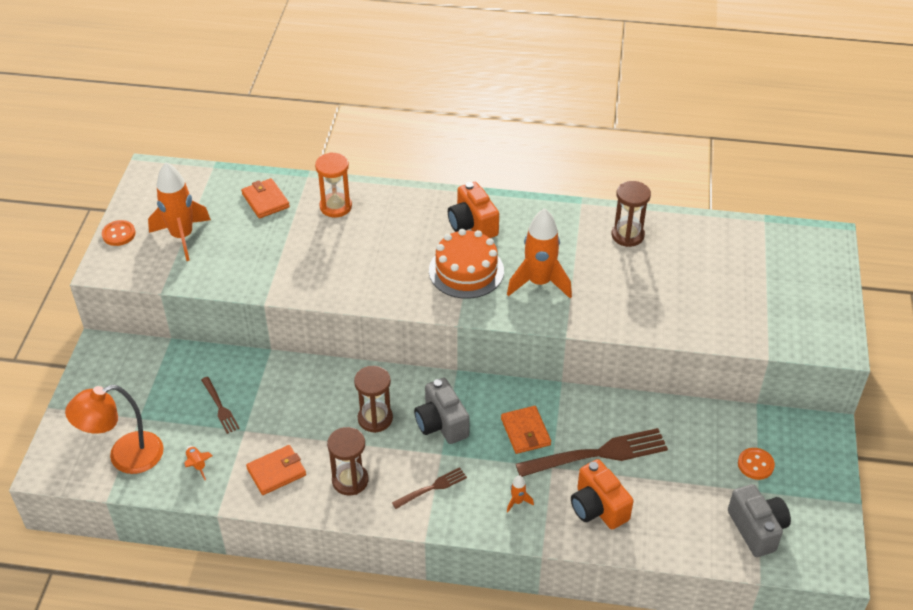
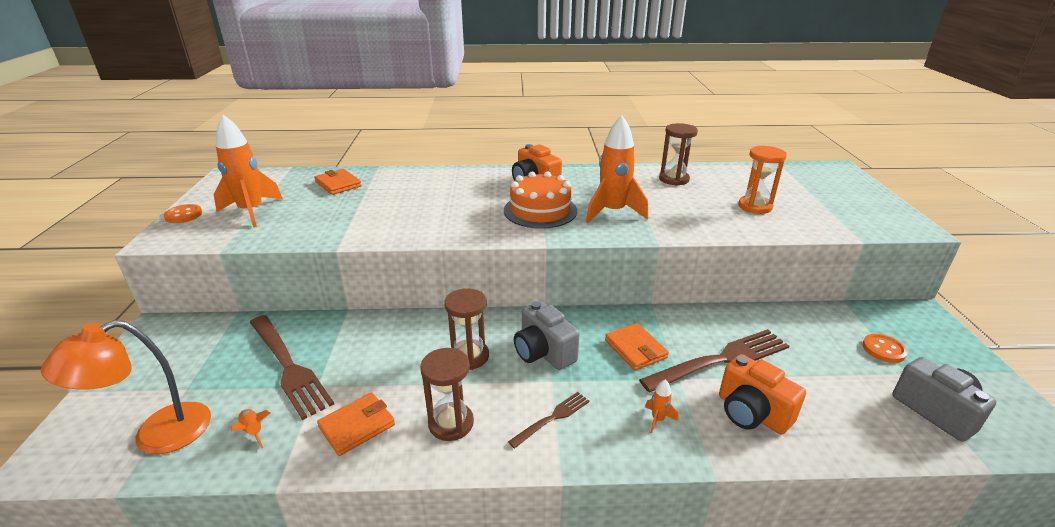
camera: 10 degrees left, 15 degrees down
(220, 407) = (288, 366): brown fork -> brown fork, size x1.96
(335, 206) = (405, 183): orange hourglass -> orange hourglass (755, 206)

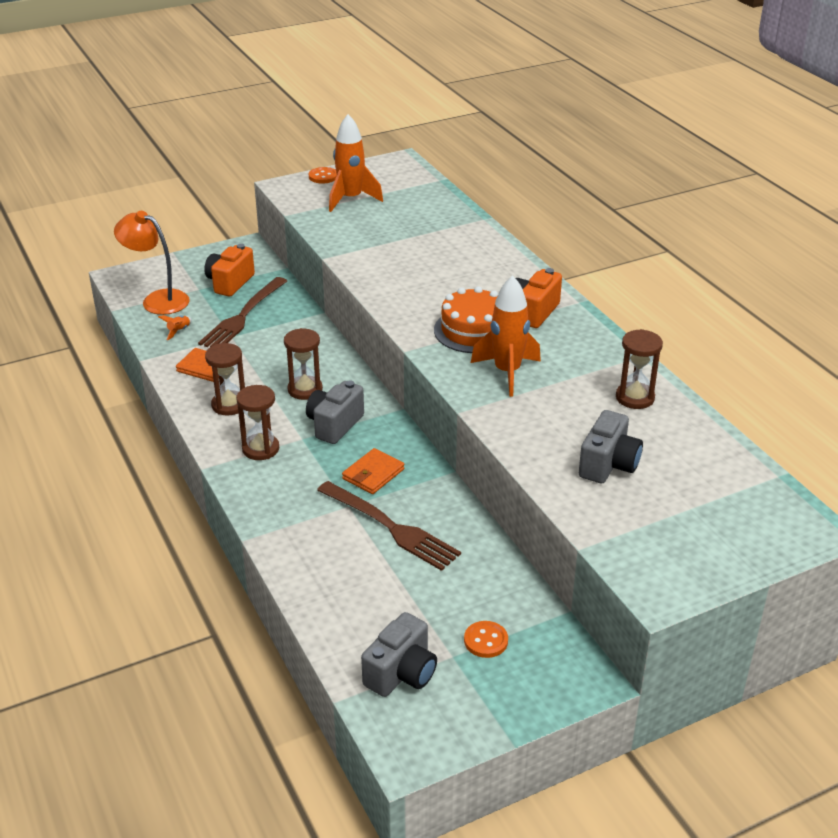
camera: 65 degrees right, 5 degrees up
(338, 184) = (432, 214): orange wallet -> none
(552, 418) = (260, 449): brown fork -> brown hourglass
(658, 419) = (289, 502): orange rocket -> none
(751, 413) = (328, 552): orange camera -> orange camera (230, 283)
(755, 206) = (608, 465): orange hourglass -> grey camera

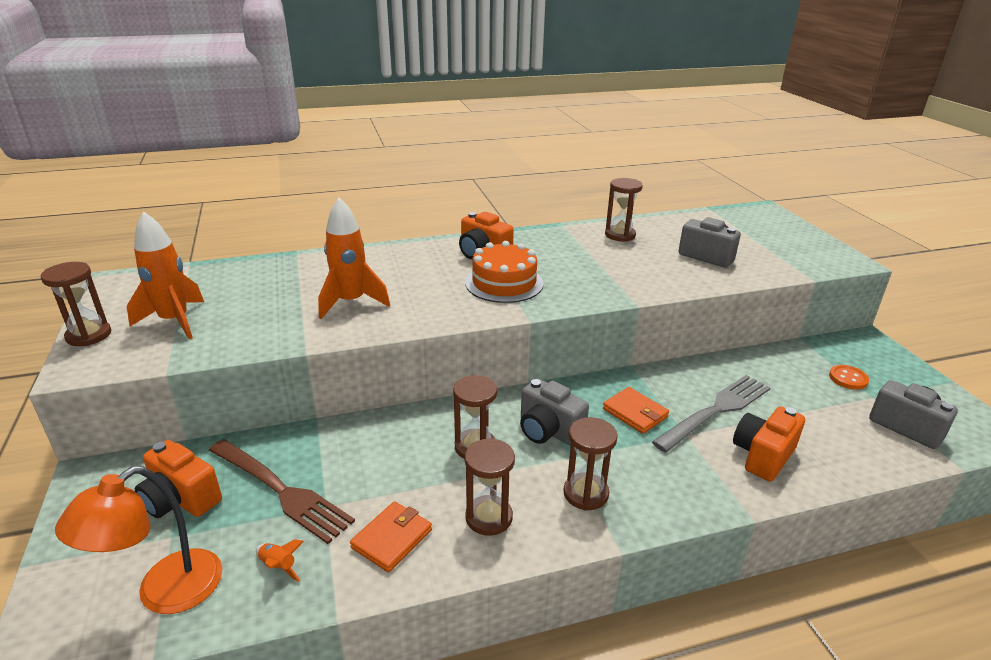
camera: 80 degrees left, 5 degrees down
(323, 176) = (89, 335): orange button -> brown hourglass
(327, 553) = (762, 456): none -> orange camera
(390, 527) = (716, 411): brown fork -> grey fork
(507, 372) = (578, 277): orange rocket -> orange rocket (351, 302)

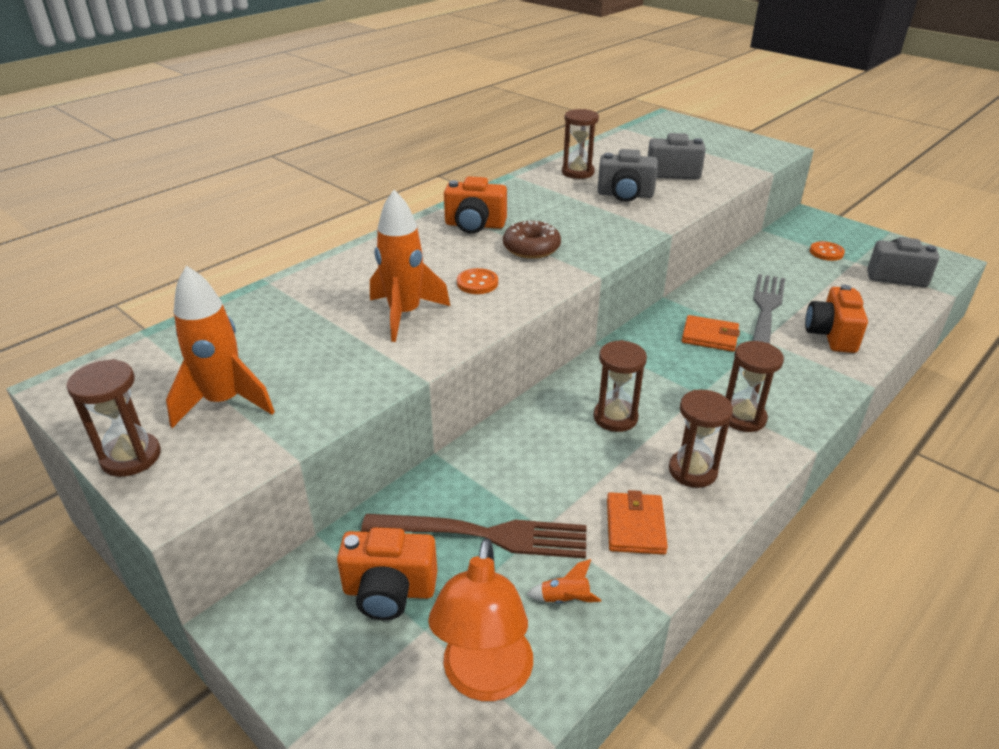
camera: 30 degrees left, 5 degrees up
(429, 296) = (477, 283): none -> orange button
(504, 283) = (531, 248): orange cake -> brown donut
(548, 430) = (659, 378): grey camera -> grey camera (625, 195)

